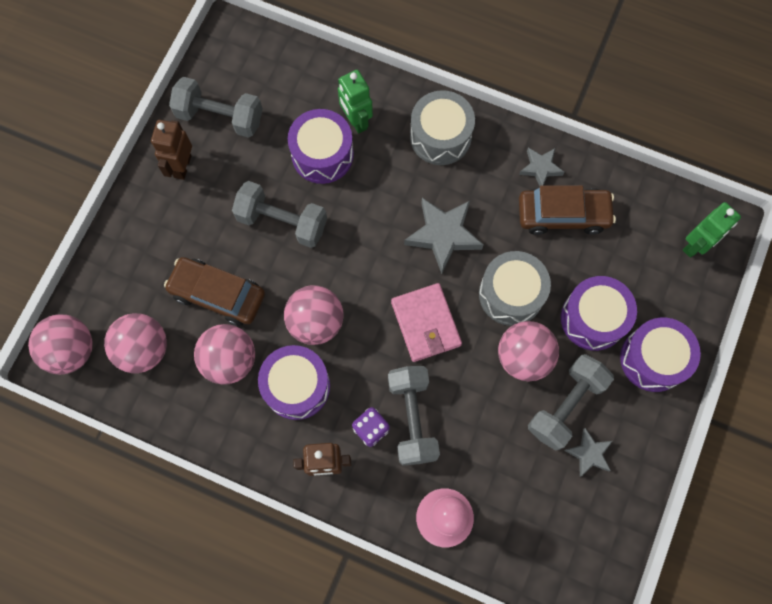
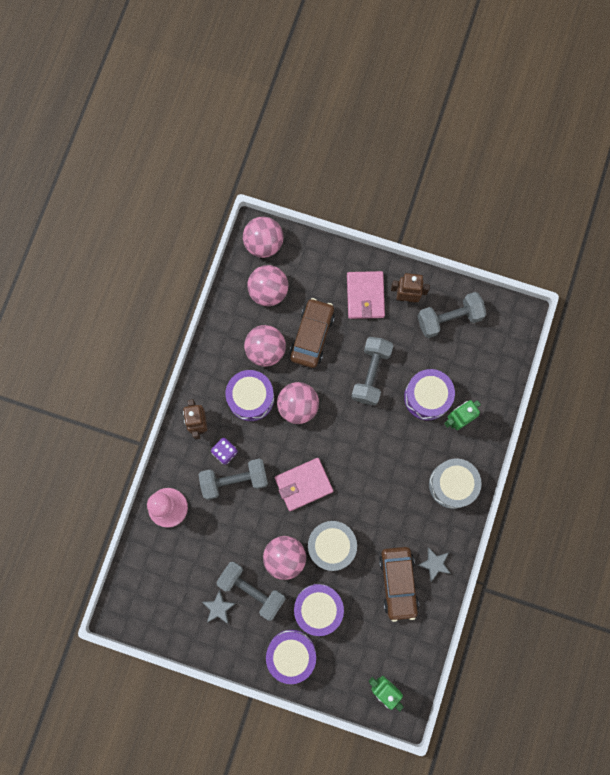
camera: 85 degrees right, 5 degrees up
(172, 218) = (365, 296): none -> pink wallet
(220, 117) = (449, 318): grey dumbbell -> grey dumbbell turned 60 degrees clockwise
(443, 235) = (372, 492): grey star -> none

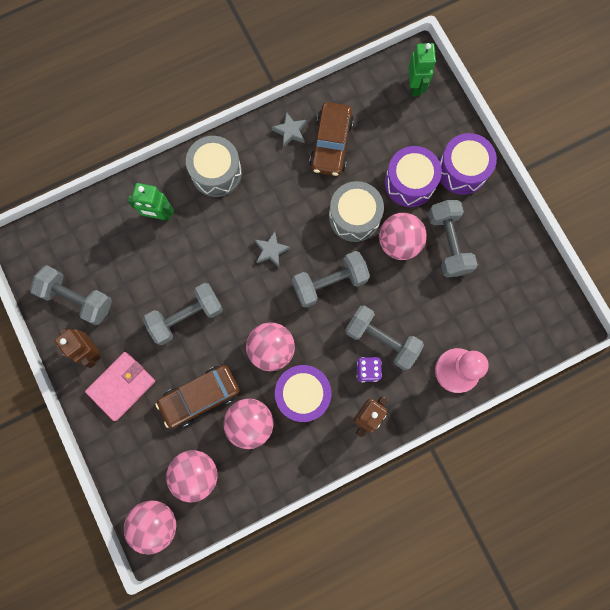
camera: 135 degrees left, 0 degrees up
(218, 608) = (487, 254): grey star -> grey star (271, 250)
(303, 484) = (329, 283): pink wallet -> grey dumbbell
(398, 583) = (331, 144): brown car -> brown car turned 150 degrees clockwise
(427, 397) = (163, 255): purple drum -> none

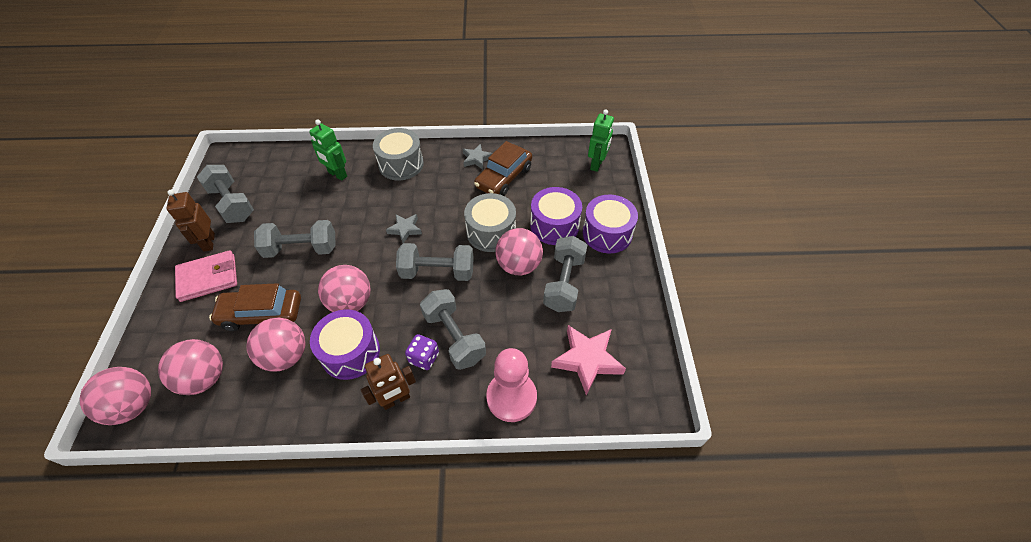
camera: 25 degrees right, 25 degrees down
(501, 310) = (587, 360): none -> pink star

